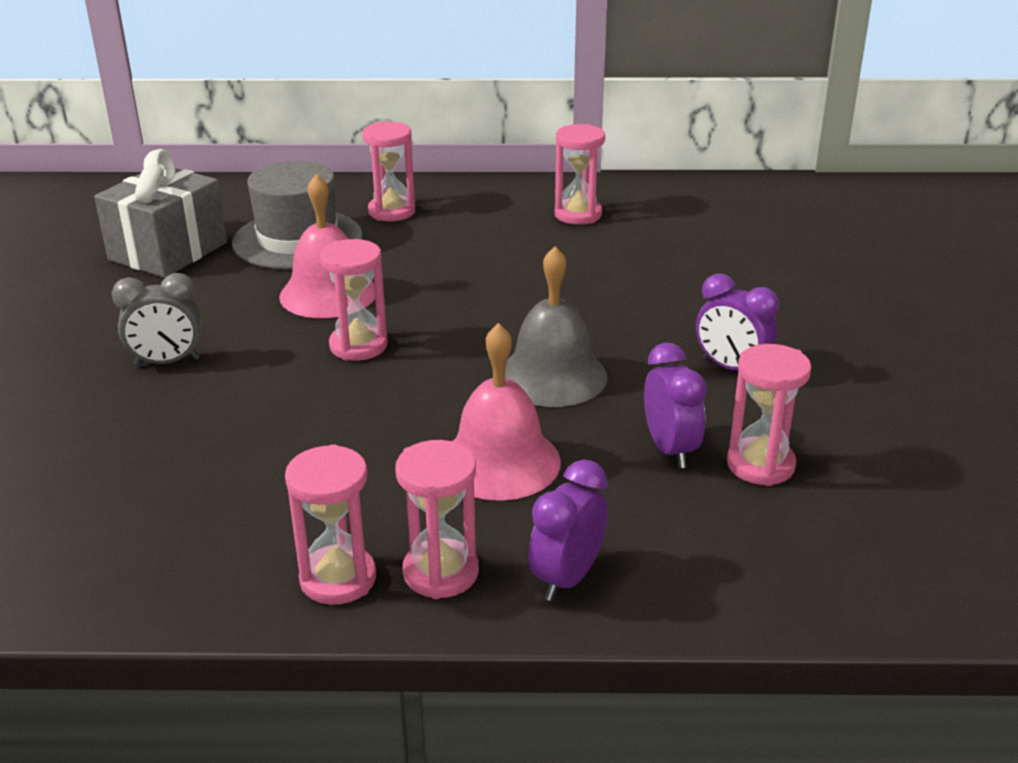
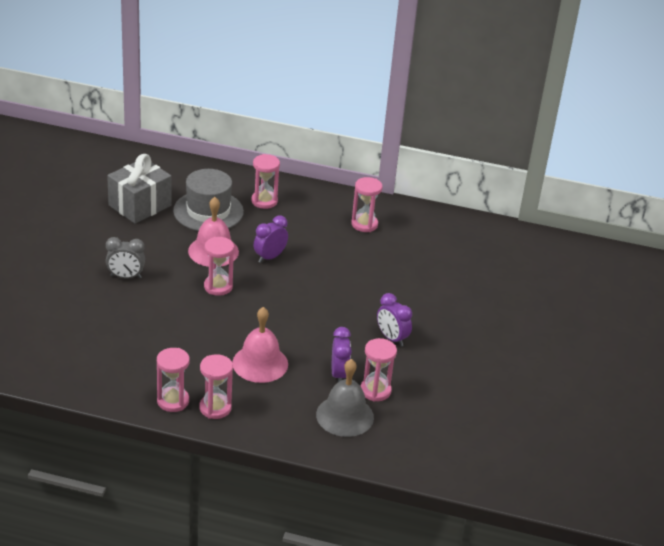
camera: 10 degrees right, 5 degrees up
(552, 376) = (304, 324): grey bell -> grey bell (345, 416)
(567, 578) = (265, 422): purple clock -> purple clock (269, 257)

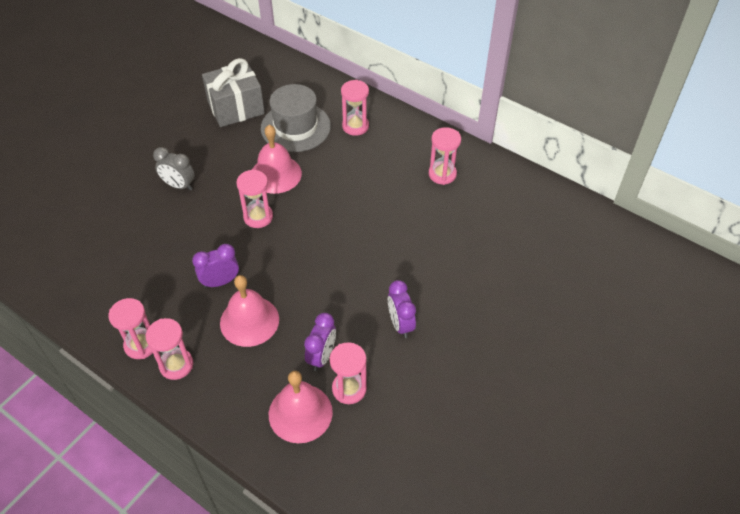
camera: 25 degrees right, 15 degrees up
(269, 257) = (326, 193): purple clock -> purple clock (220, 282)
(345, 416) = (300, 413): grey bell -> pink bell

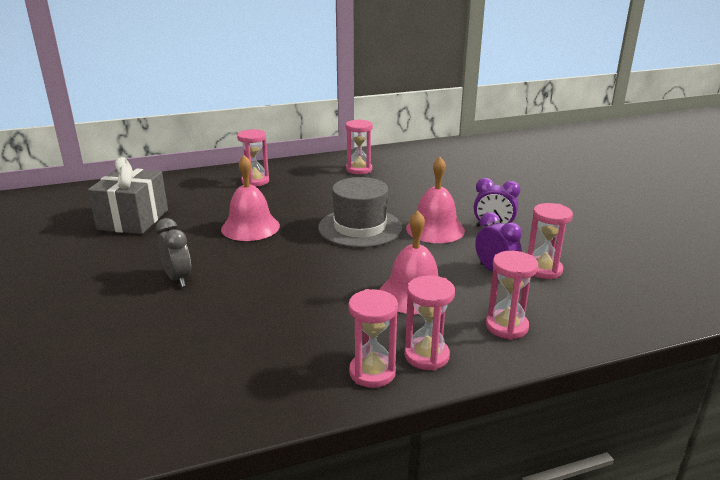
camera: 55 degrees left, 25 degrees down
(179, 185) = (178, 278): grey clock -> grey clock turned 90 degrees counterclockwise
(220, 282) = (343, 294): purple clock -> none
(258, 217) = (289, 250): pink hourglass -> pink hourglass (506, 326)
(295, 127) = (210, 202): grey hat -> grey hat (360, 228)
(300, 413) = (552, 301): pink bell -> pink bell (435, 229)

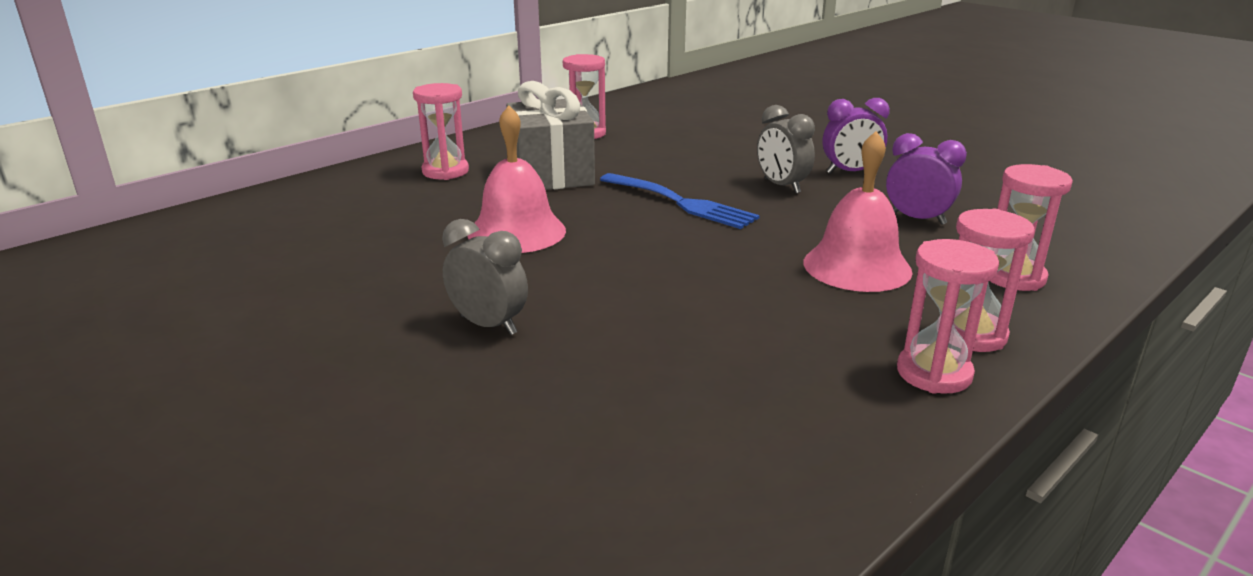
camera: 25 degrees left, 0 degrees up
(133, 220) = (297, 259): grey gift -> grey gift (551, 174)
(360, 228) = (681, 203): grey hat -> blue fork
(435, 229) = (781, 186): pink bell -> grey clock
(543, 270) = (968, 206): pink hourglass -> none

